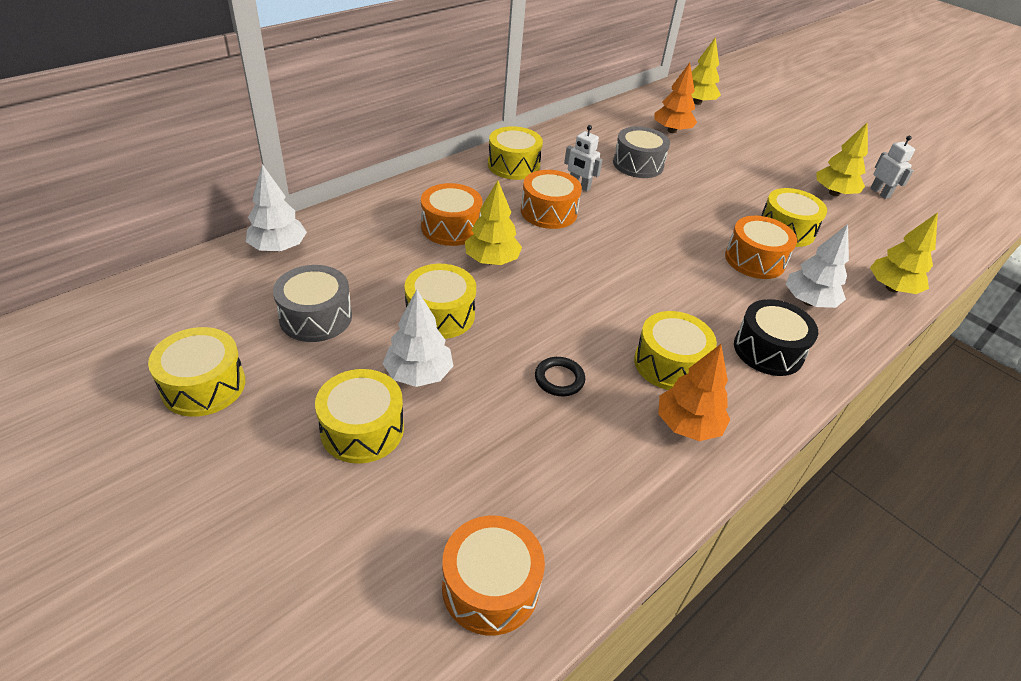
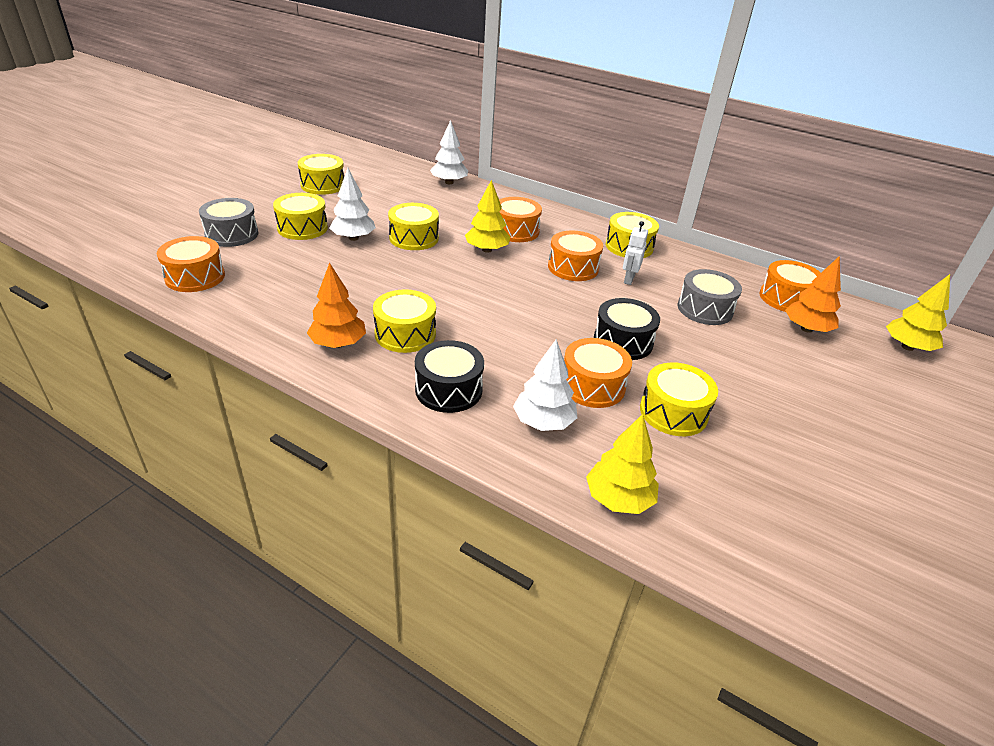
camera: 75 degrees right, 5 degrees down
(316, 317) = (390, 202): grey drum -> grey drum (232, 234)
(559, 379) = (368, 286): black ring -> none
(625, 121) = (786, 298): none -> orange drum
(687, 223) = (623, 341): none -> black drum
(834, 193) = (807, 463): yellow tree -> none
(880, 193) = (864, 516): white robot -> none

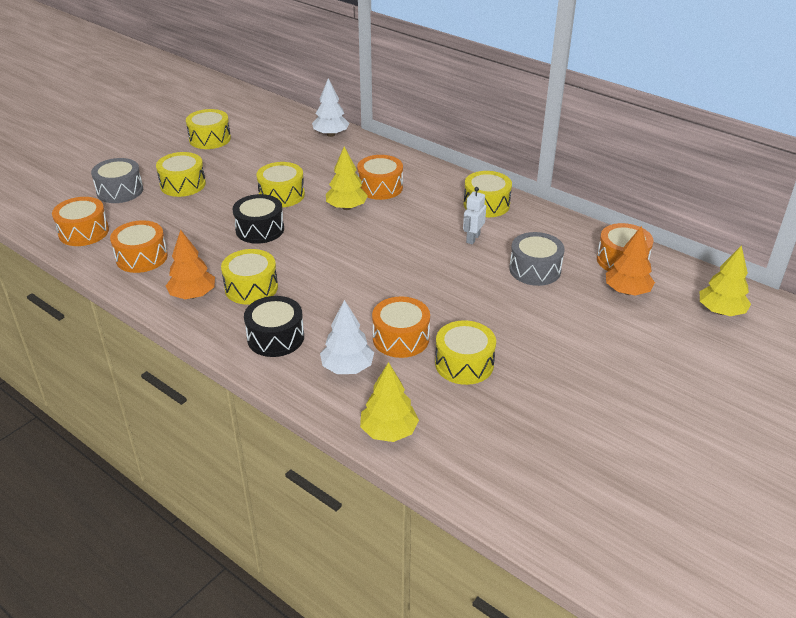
camera: 10 degrees right, 0 degrees up
(353, 238) = (226, 195): white tree -> none
(573, 267) = (423, 226): orange drum -> orange drum (141, 257)
(623, 341) = (443, 299): black drum -> black drum (260, 229)

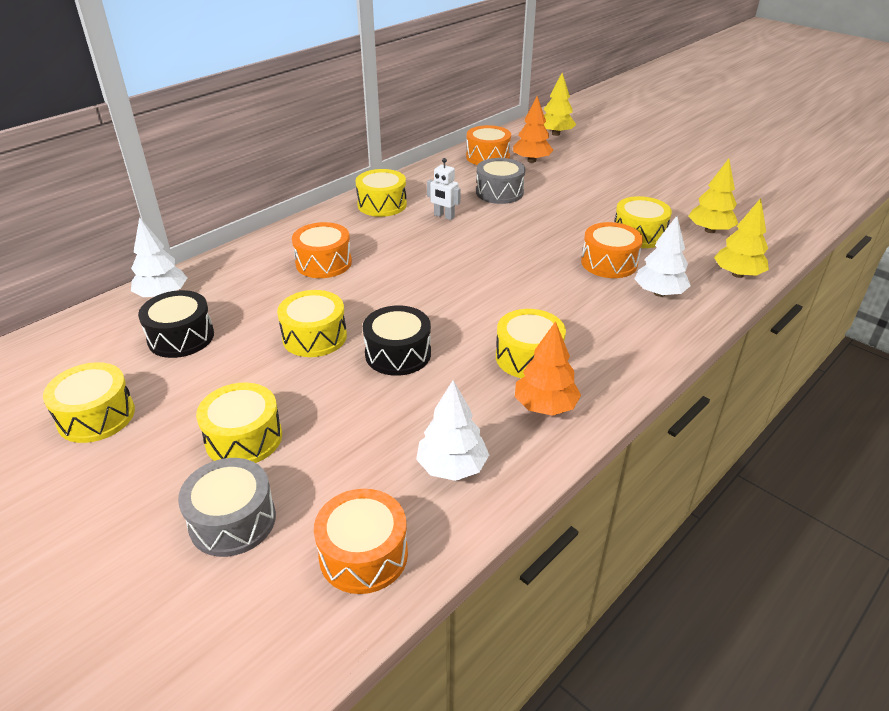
camera: 85 degrees left, 0 degrees up
(141, 257) = (452, 467): orange drum -> white tree
(275, 337) = (620, 337): black drum -> black drum (181, 337)
(346, 207) = (362, 287): yellow tree -> yellow tree (709, 230)

